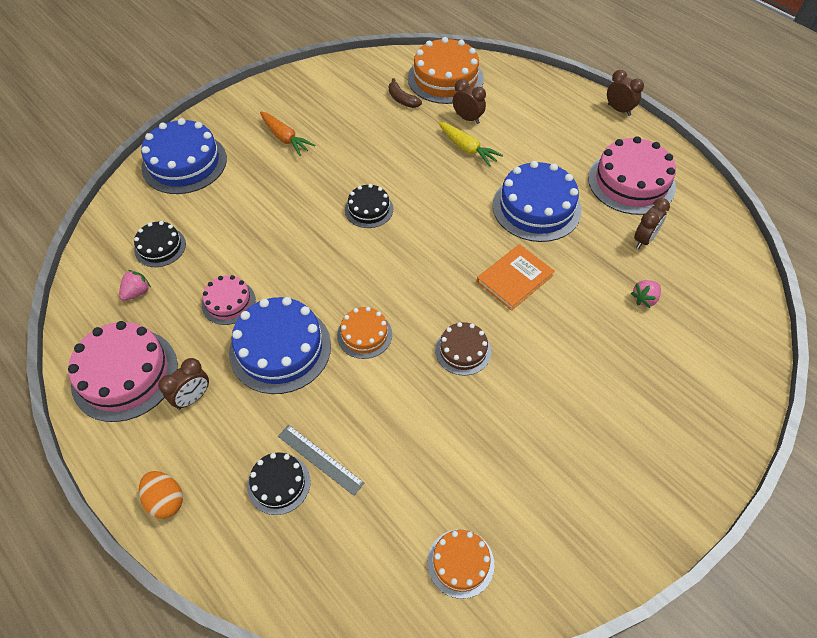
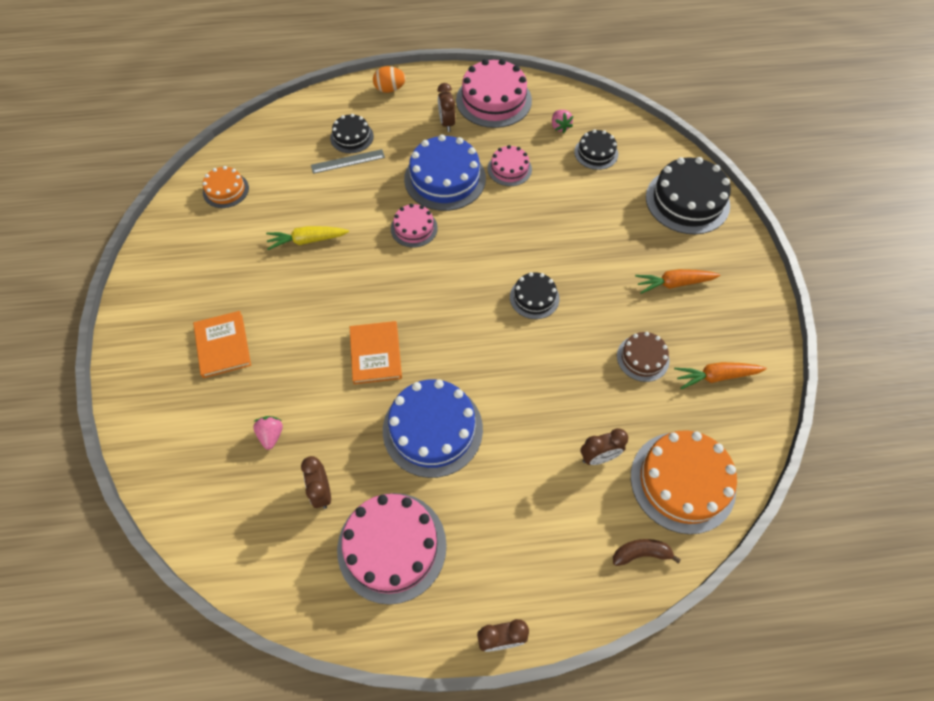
camera: 125 degrees right, 5 degrees up
(184, 163) = (687, 201): blue cake -> black cake
(352, 90) = (715, 376): none -> orange carrot
(364, 335) = (414, 228): orange cake -> pink cake
(402, 99) = (671, 414): brown banana -> brown banana (641, 553)
(463, 350) = (348, 276): brown cake -> brown cake (643, 358)
(467, 149) = (553, 425): yellow carrot -> yellow carrot (307, 240)
(619, 396) = (223, 345): none -> orange book

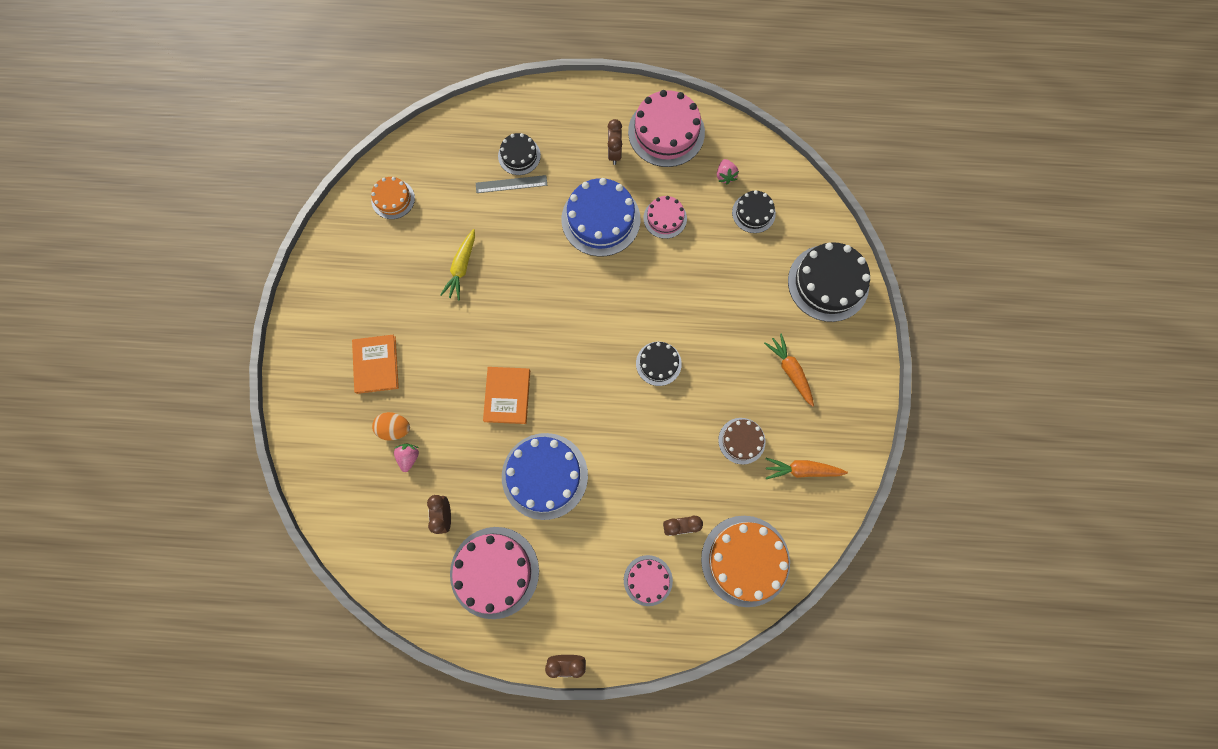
camera: 10 degrees right, 15 degrees up
(307, 240) = (461, 268): yellow carrot -> yellow carrot turned 75 degrees counterclockwise
(390, 89) = (565, 102): orange egg -> orange egg (395, 428)
(414, 228) = (562, 271): pink cake -> pink cake (648, 580)
(641, 553) = (694, 614): brown banana -> none
(673, 283) = (790, 371): orange carrot -> orange carrot turned 60 degrees clockwise

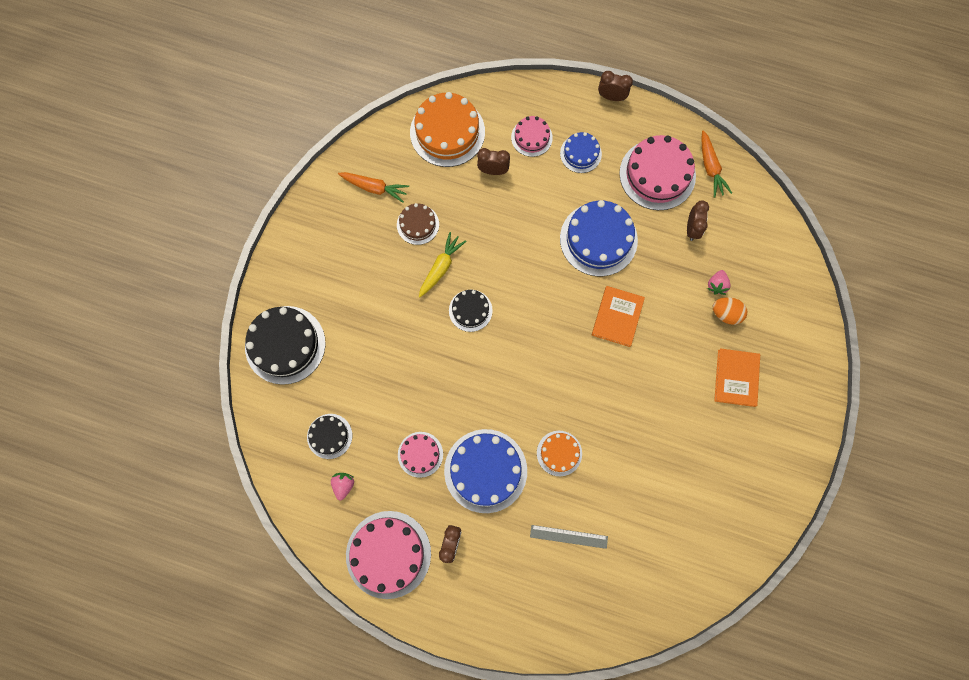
camera: 165 degrees left, 0 degrees up
(393, 199) = (697, 553): orange cake -> orange cake (559, 453)
(461, 268) = (638, 455): yellow carrot -> yellow carrot (441, 267)
(519, 155) = (553, 569): black cake -> none
(587, 575) = (580, 153): none -> blue cake
(790, 371) = (353, 273): orange carrot -> orange carrot (710, 168)

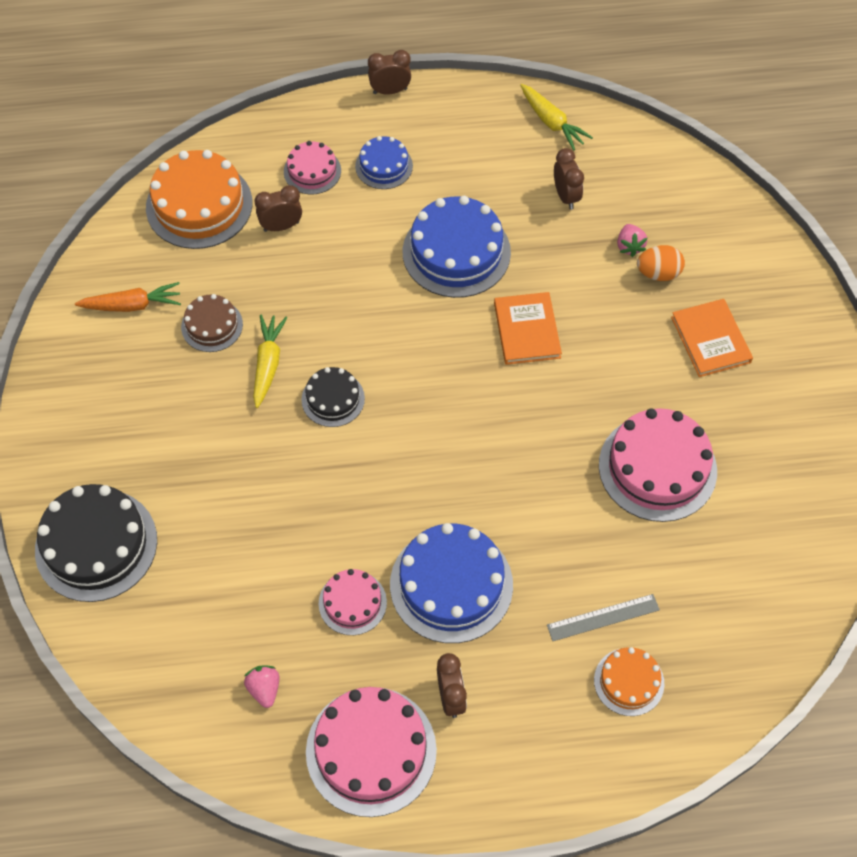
camera: 25 degrees left, 15 degrees down
(329, 436) = (214, 634): black cake -> none
(559, 453) = (537, 521): orange cake -> orange cake (629, 681)
(657, 174) = (491, 153): pink cake -> pink cake (657, 468)
(710, 168) = (552, 123): orange carrot -> yellow carrot

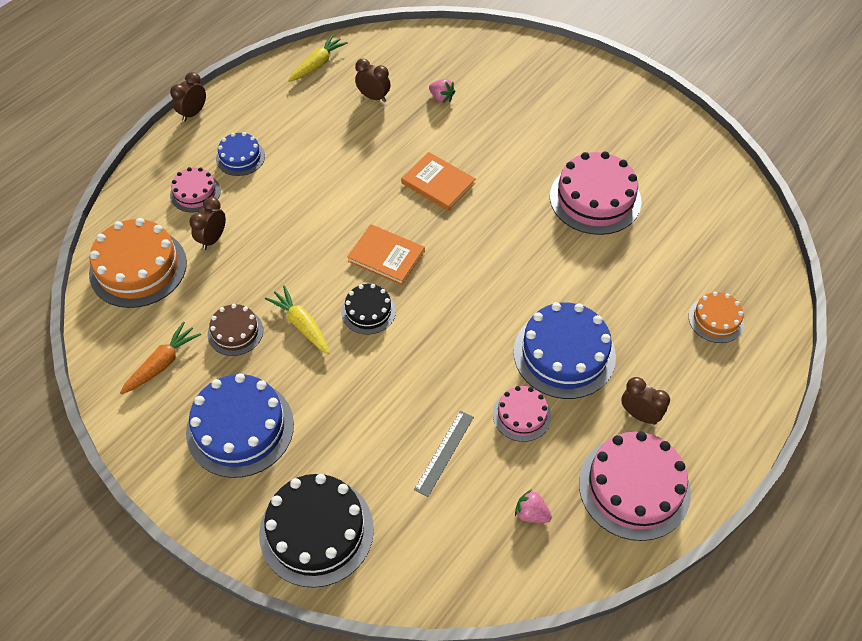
camera: 45 degrees left, 5 degrees down
(456, 252) = (345, 172): blue cake -> blue cake (240, 428)
(552, 123) = (317, 64): yellow carrot -> yellow carrot turned 60 degrees counterclockwise
(603, 617) = (663, 299): grey ruler -> grey ruler (444, 453)
(658, 273) = (474, 100): orange egg -> none
(710, 340) = (542, 113): orange book -> orange book (386, 256)

